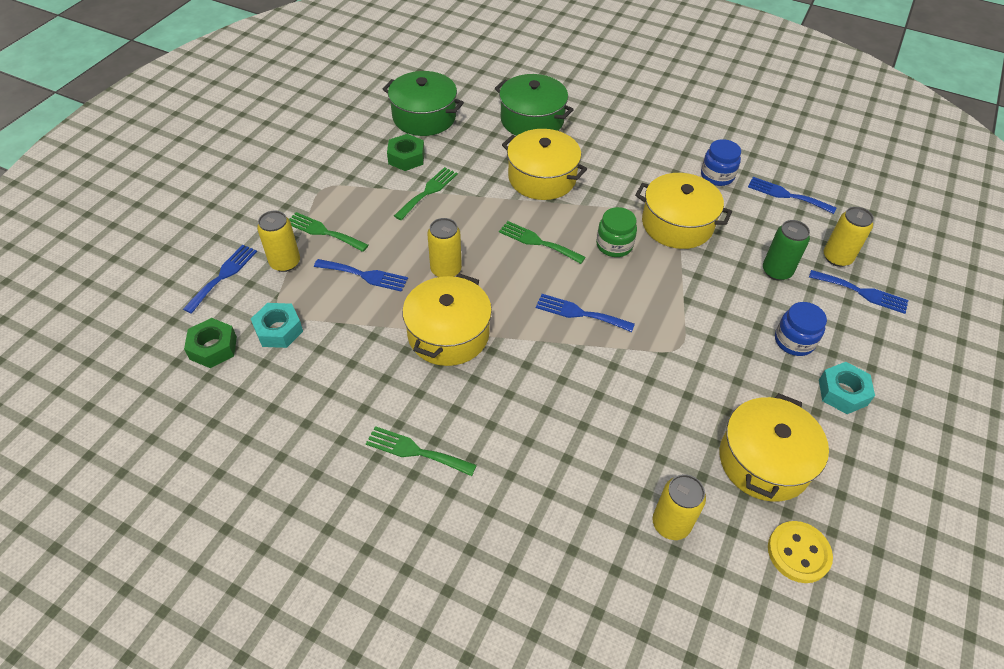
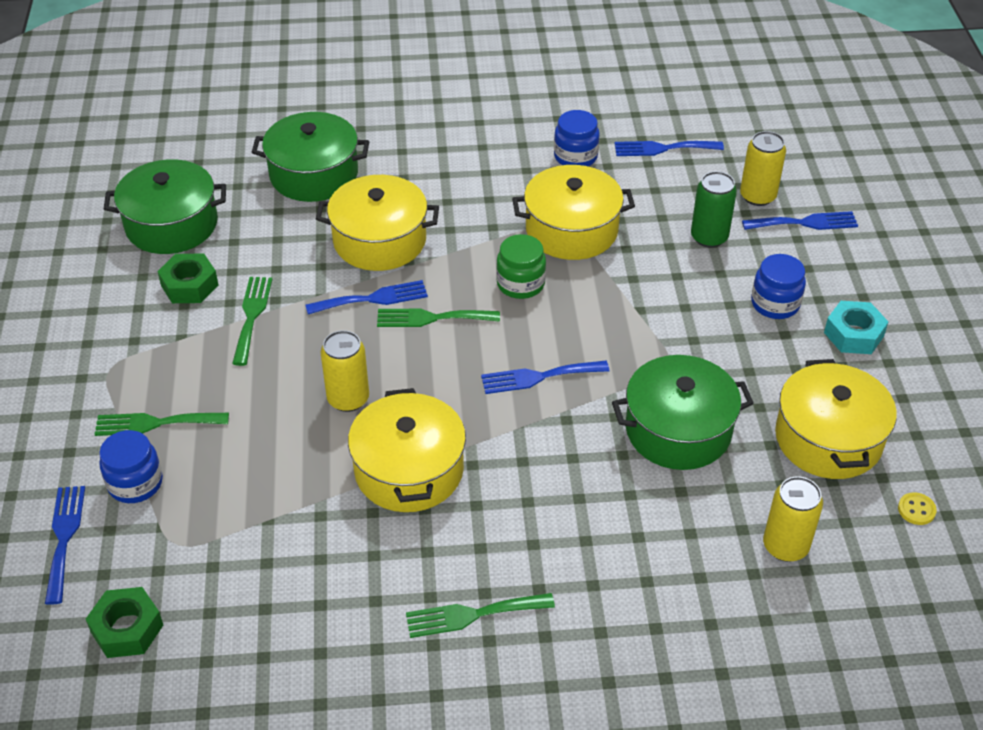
camera: 30 degrees left, 5 degrees down
(279, 330) = (196, 566): turquoise nut -> none
(285, 262) = (135, 483): yellow can -> blue jar
(365, 275) = (253, 451): blue fork -> blue fork (373, 299)
(652, 397) = (678, 430): none -> green pot
(798, 553) = (916, 510): yellow button -> yellow button, size x0.53

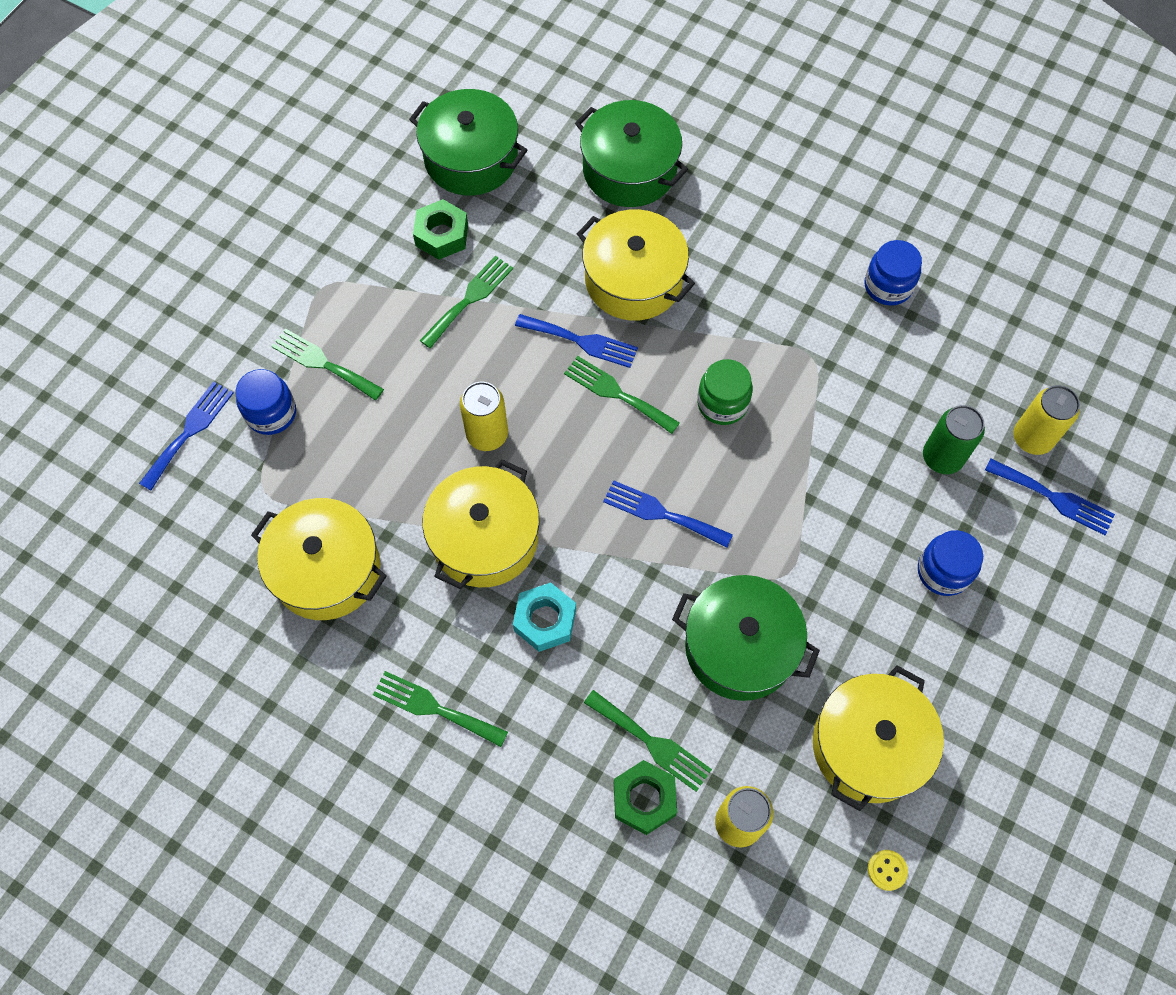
camera: 35 degrees right, 20 degrees up
(127, 629) = (181, 544): green nut -> green nut (644, 799)
(571, 230) = (816, 370): yellow pot -> yellow pot (327, 569)
(663, 148) = (983, 325): blue fork -> none
(671, 532) = (651, 743): none -> green fork
(853, 334) = (991, 653): turquoise nut -> turquoise nut (545, 620)

